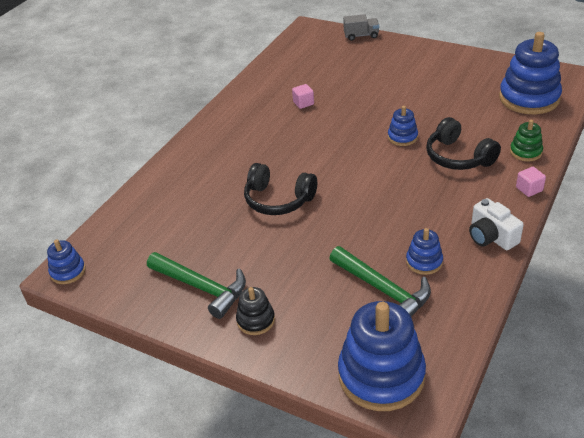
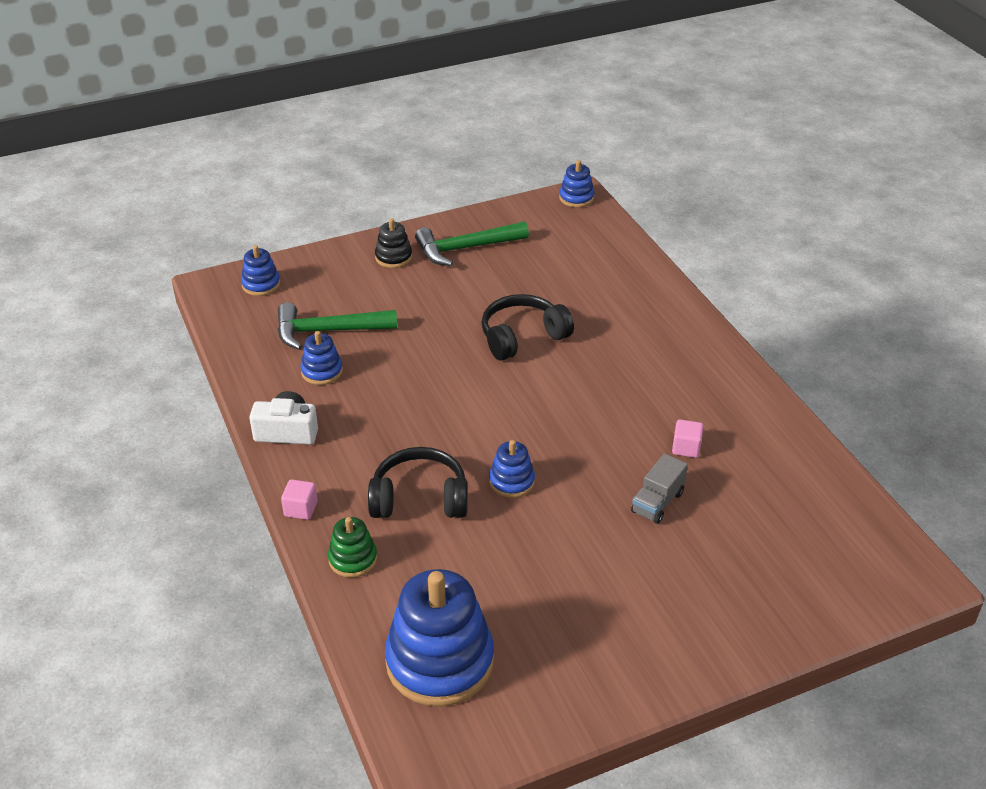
camera: 125 degrees right, 0 degrees up
(361, 36) = (826, 619): grey truck -> grey truck (657, 502)
(381, 375) = (261, 284): blue stacking toy -> blue stacking toy, size x0.49

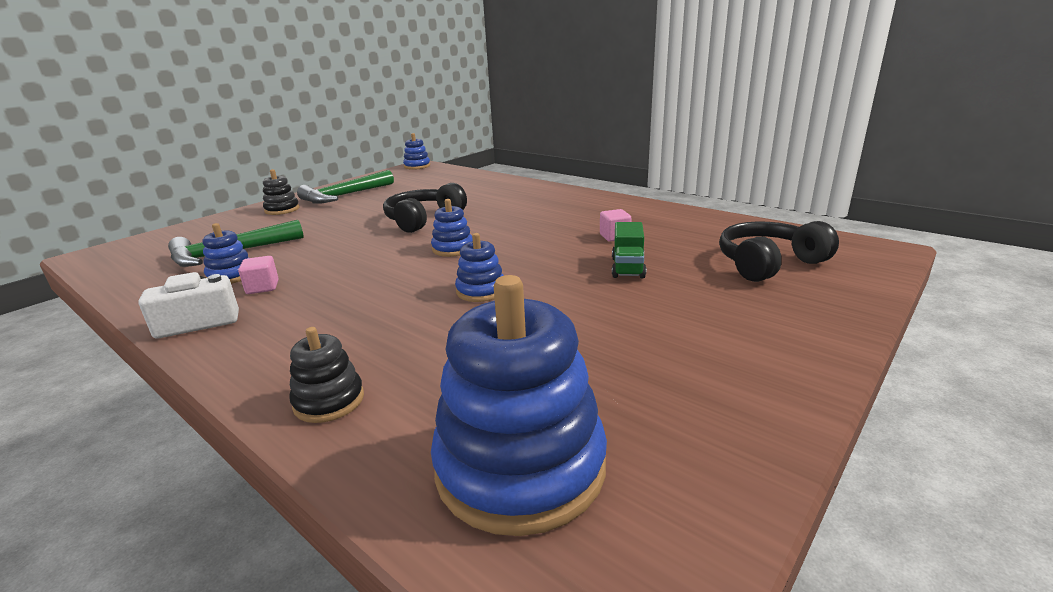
camera: 25 degrees left, 15 degrees down
(261, 284) = (148, 245): blue stacking toy -> blue stacking toy (453, 249)
(301, 509) = (235, 377): pink cube -> pink cube (262, 287)
(353, 559) = (329, 401): green stacking toy -> black stacking toy
(419, 498) = (388, 327): black headphones -> black headphones (768, 263)
(657, 502) = (628, 268): grey truck -> green truck

